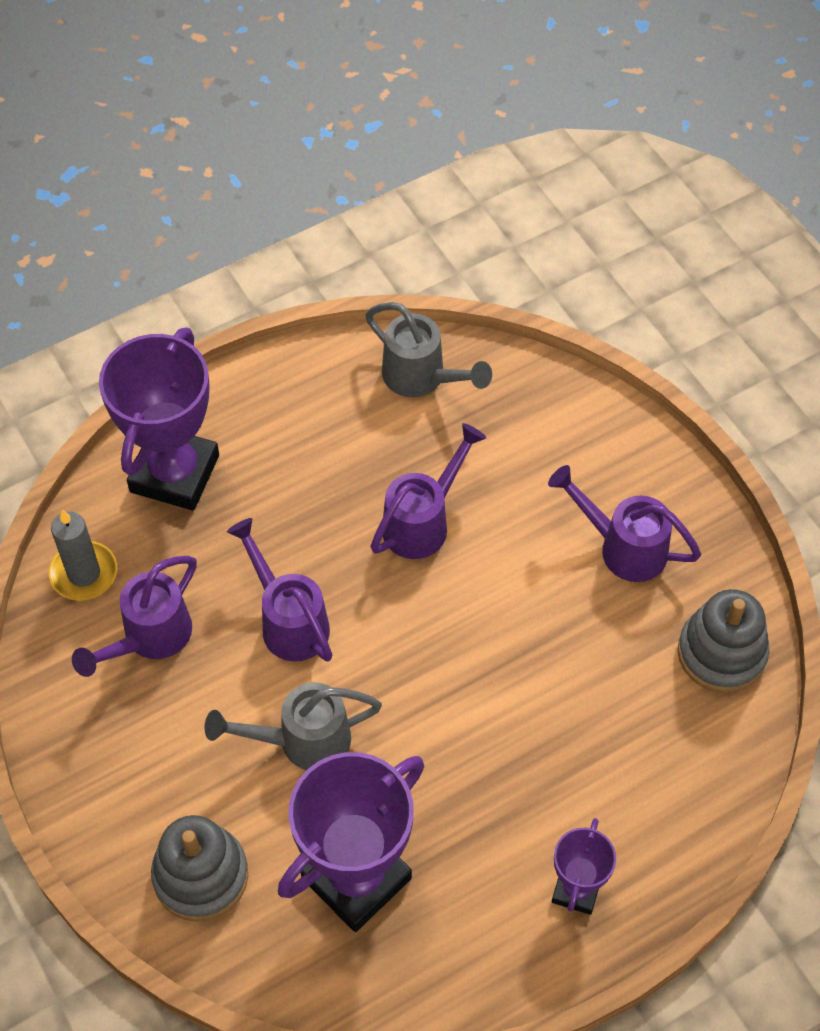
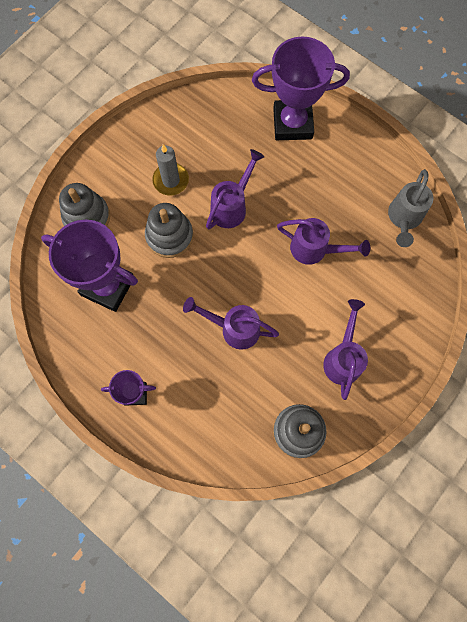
camera: 70 degrees right, 15 degrees up
(84, 573) = (221, 106): grey candle -> grey candle (171, 180)
(149, 638) = (198, 148): purple watering can -> purple watering can (233, 328)
(301, 741) = (169, 236): grey watering can -> grey stacking toy

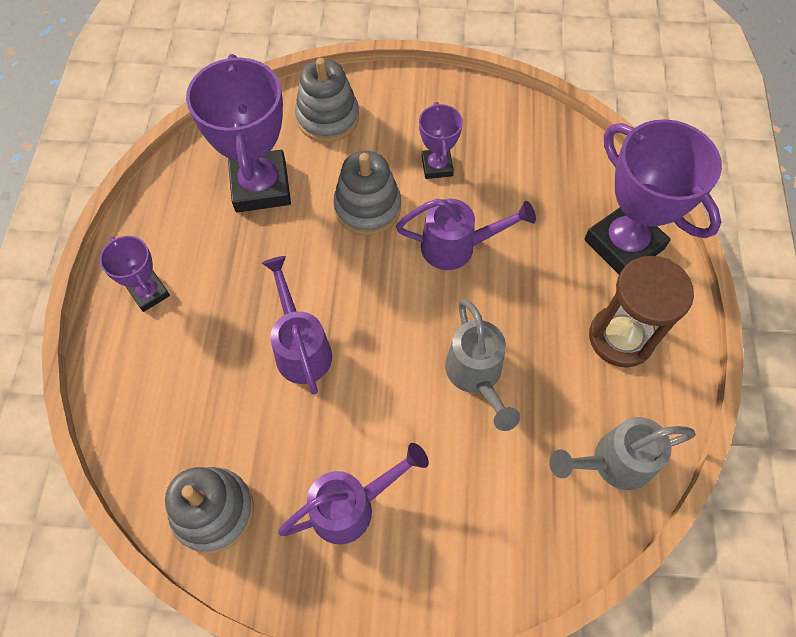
camera: 55 degrees right, 10 degrees down
(171, 180) = (437, 166): grey candle -> purple trophy
(315, 250) = (476, 377): purple watering can -> grey watering can
(343, 165) = (621, 338): none -> brown hourglass

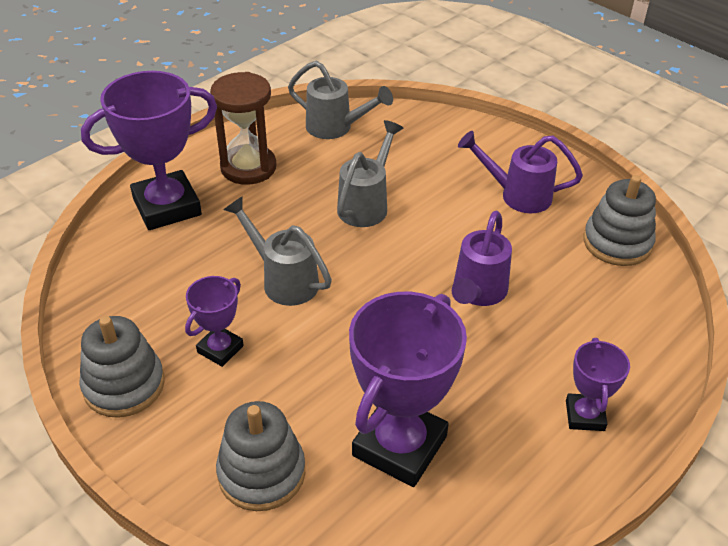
camera: 140 degrees left, 20 degrees down
(367, 207) = (320, 357): grey stacking toy -> grey stacking toy (124, 385)
(458, 247) = (283, 280): purple watering can -> grey watering can
(623, 244) = (167, 206): purple trophy -> purple trophy turned 60 degrees clockwise

